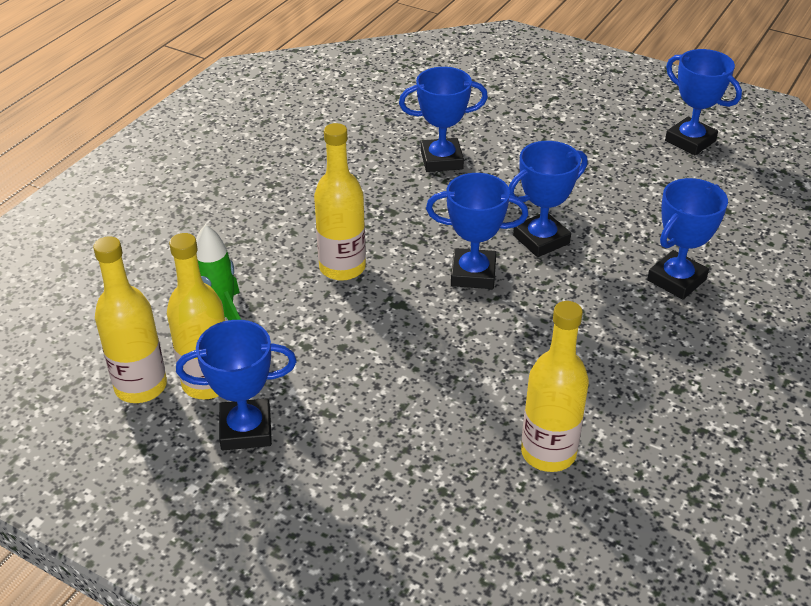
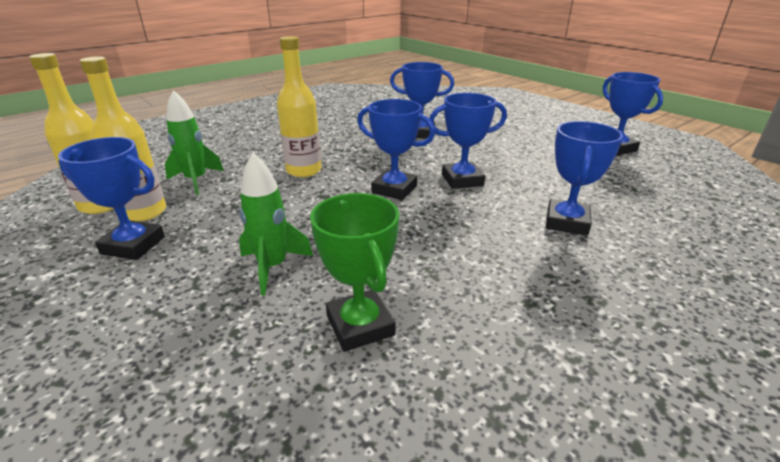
camera: 20 degrees right, 10 degrees down
(421, 415) = (273, 267): none -> green rocket
(548, 453) = (360, 325): yellow bottle -> green trophy
(676, 280) = (566, 222): blue trophy -> blue trophy turned 45 degrees counterclockwise

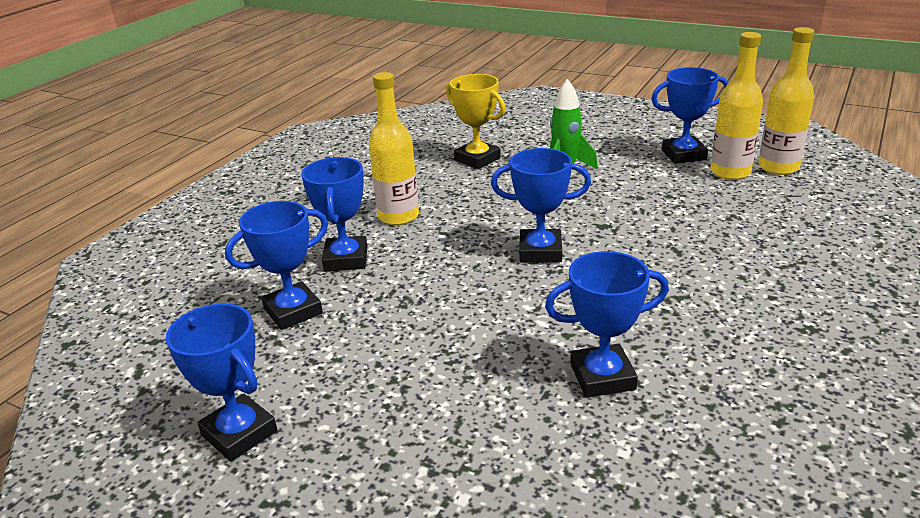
camera: 160 degrees right, 0 degrees up
(196, 181) = (755, 206): green rocket -> none
(304, 170) = (670, 248): yellow bottle -> yellow bottle (398, 216)
(360, 325) = (477, 159): green trophy -> yellow trophy
(462, 180) = (472, 286): blue trophy -> blue trophy (293, 311)

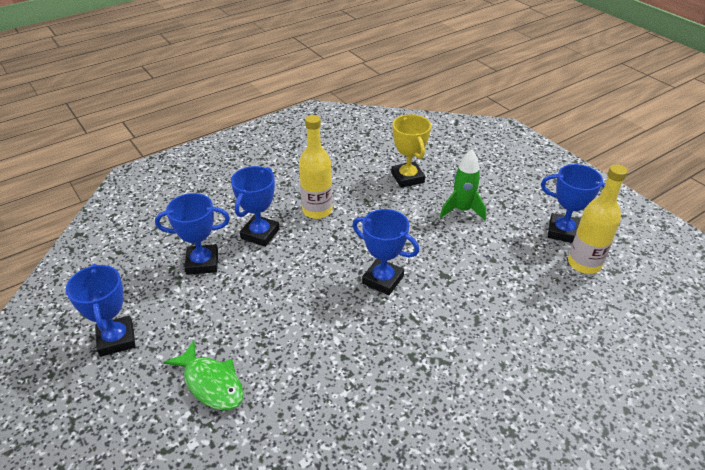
camera: 25 degrees right, 10 degrees up
(425, 424) = (211, 383): none -> green fish
(602, 377) = (337, 401): blue trophy -> none
(778, 167) = (628, 274): yellow bottle -> none

